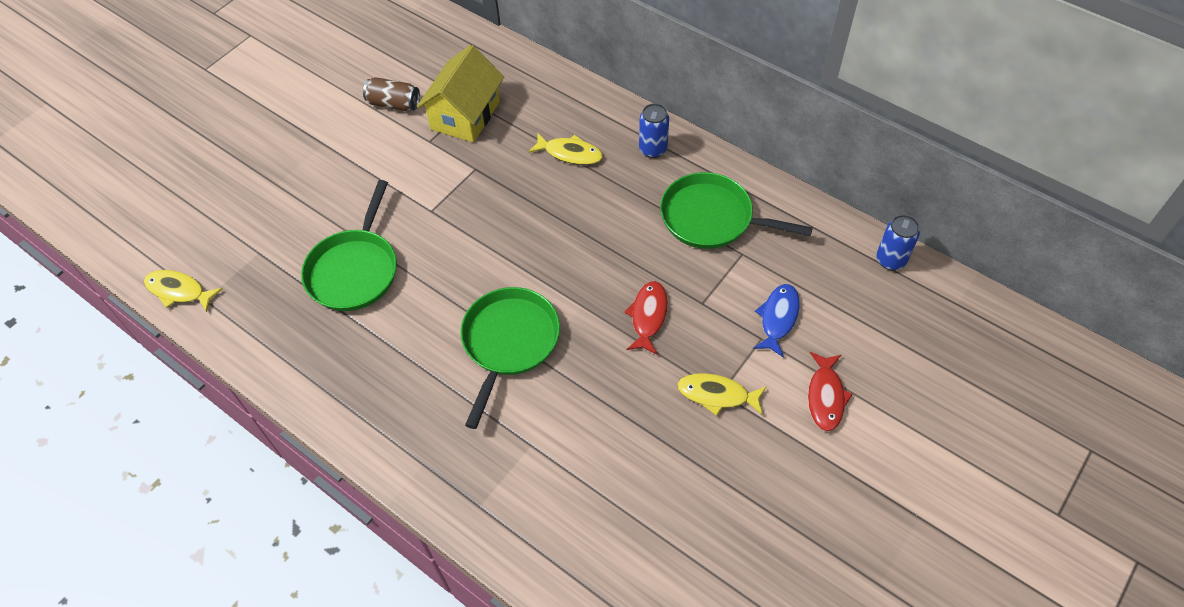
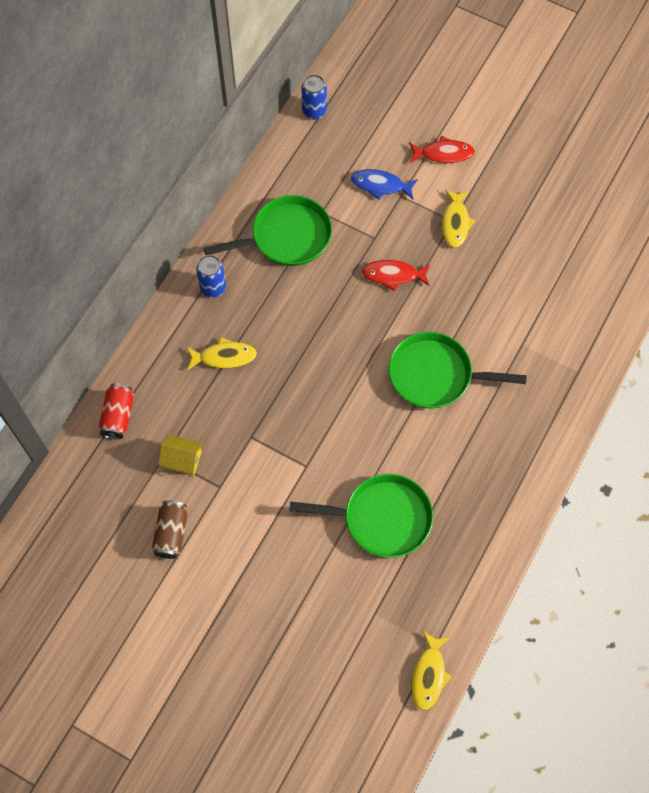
camera: 100 degrees left, 10 degrees up
(465, 115) = (182, 460): yellow house -> yellow house, size x0.53
(522, 72) = (118, 416): none -> red can
(570, 153) = (224, 357): yellow fish -> yellow fish turned 75 degrees clockwise
(711, 218) = (287, 236): green pan -> green pan turned 120 degrees counterclockwise

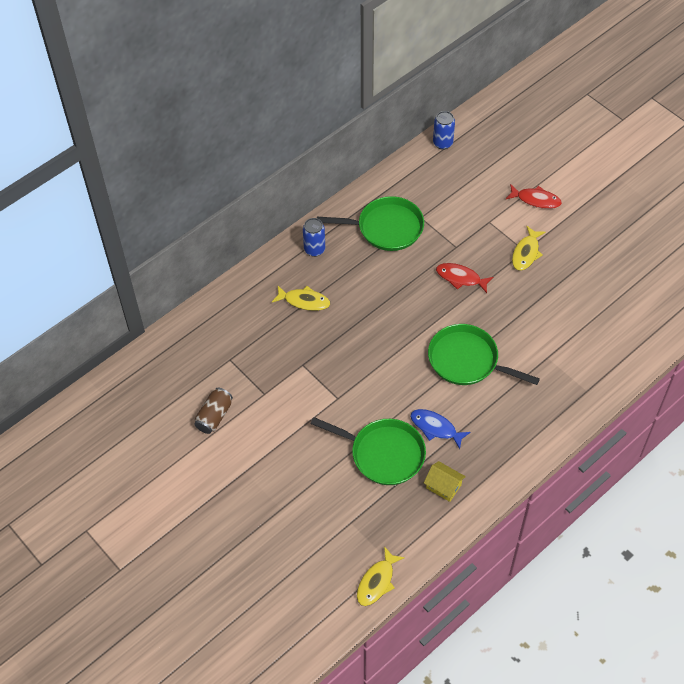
camera: 20 degrees right, 10 degrees down
(118, 416) = (206, 321): red can -> none
(182, 460) = (243, 366): yellow house -> yellow house (443, 486)
(380, 185) = (475, 210): blue fish -> blue fish (435, 428)

